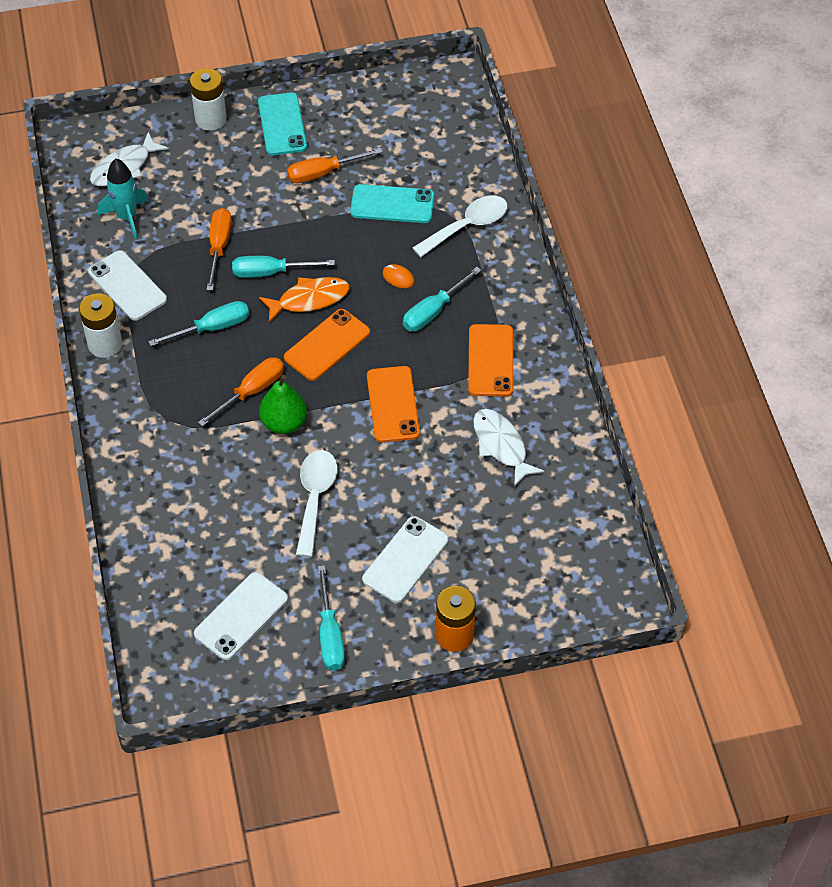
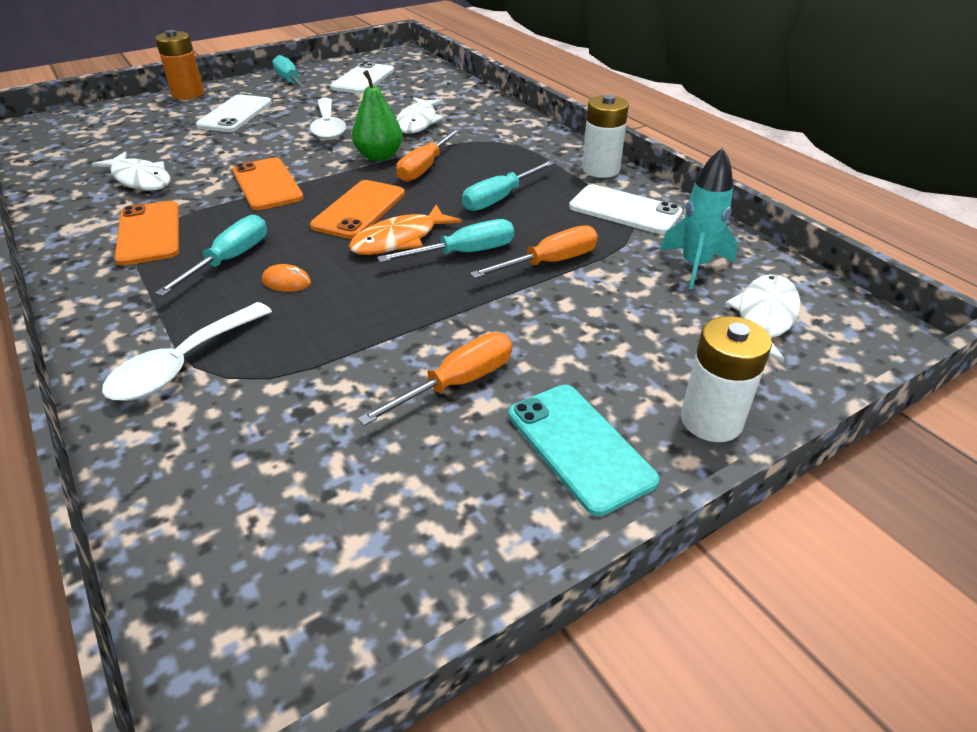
camera: 160 degrees right, 15 degrees down
(219, 247) = (549, 262): orange screwdriver -> orange screwdriver turned 105 degrees counterclockwise
(222, 481) = (418, 122): none -> white fish
(392, 204) = (320, 365): turquoise phone -> none

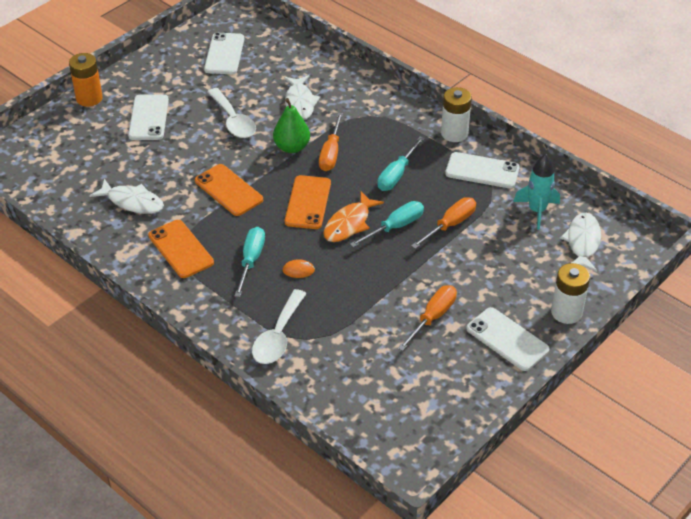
camera: 15 degrees left, 5 degrees up
(290, 82) = (165, 68): turquoise screwdriver -> none
(579, 446) = (507, 339): turquoise phone -> white phone

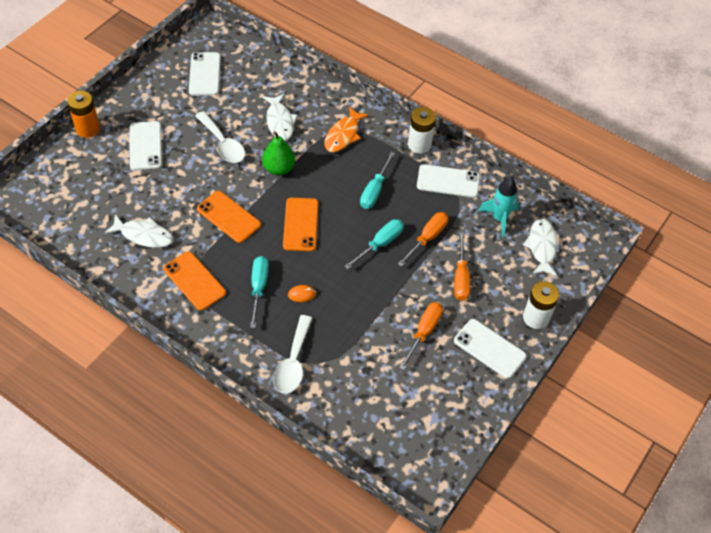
camera: 10 degrees left, 10 degrees up
(331, 153) = (314, 172): orange screwdriver -> orange screwdriver (461, 278)
(349, 224) = (340, 243): orange fish -> orange fish (343, 135)

